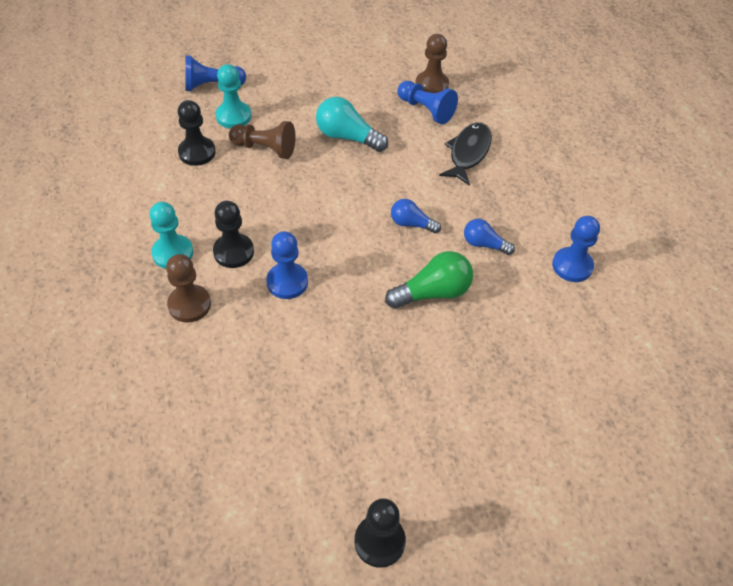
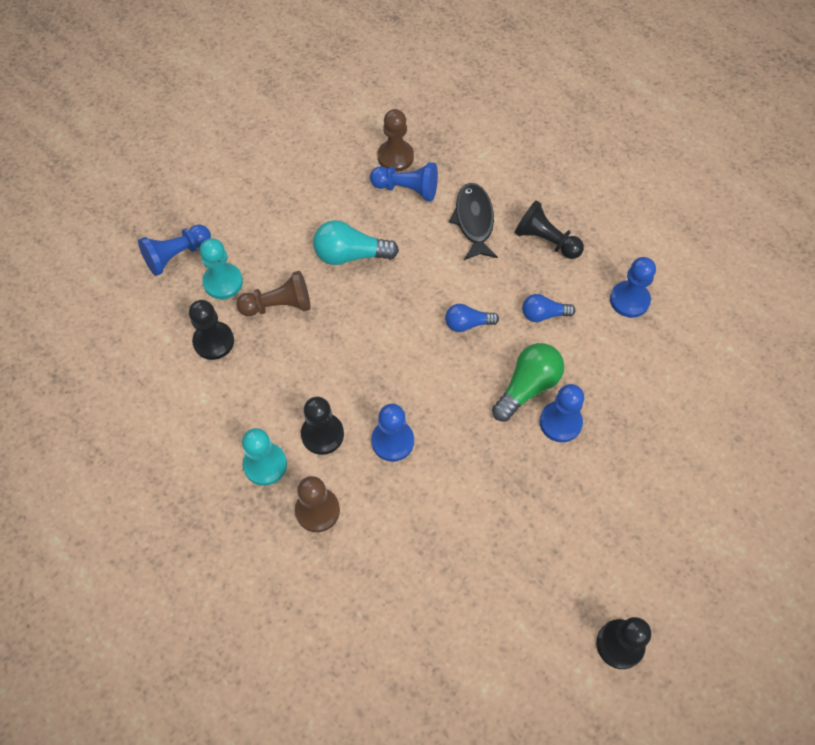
camera: 25 degrees left, 10 degrees up
(444, 333) = (560, 422): none -> blue pawn
(523, 191) = (546, 240): none -> black pawn

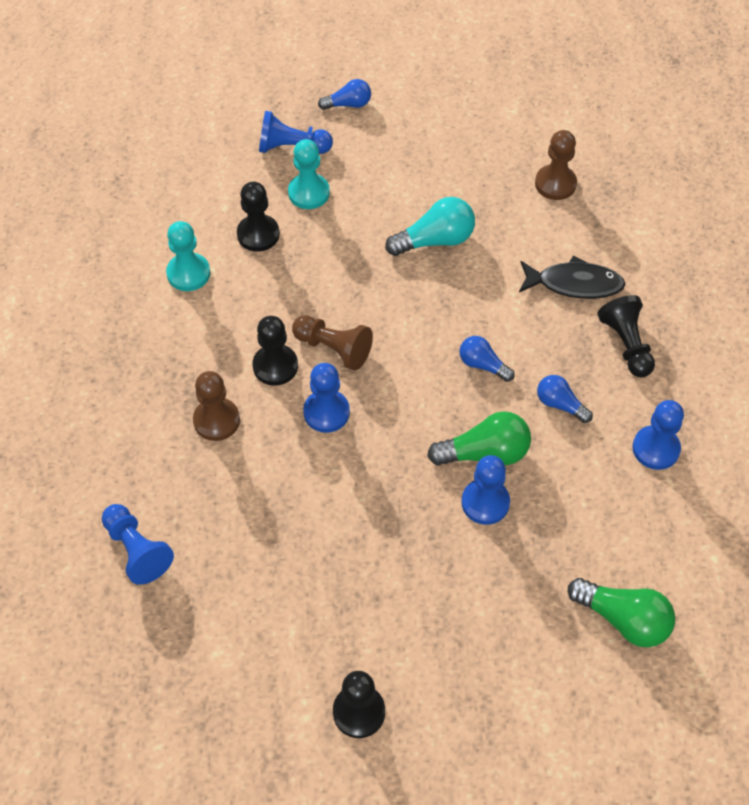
camera: 40 degrees right, 5 degrees down
(190, 193) = (348, 104): none -> blue light bulb
(265, 465) = (209, 356): turquoise pawn -> turquoise pawn (188, 273)
(279, 305) = (336, 241): brown pawn -> brown pawn (333, 348)
(350, 255) = (435, 240): turquoise light bulb -> turquoise light bulb turned 120 degrees clockwise
(407, 189) = (539, 217): blue pawn -> blue pawn (137, 550)
(474, 221) = (574, 284): black fish -> black fish turned 60 degrees clockwise
(717, 434) = (623, 619): none -> green light bulb

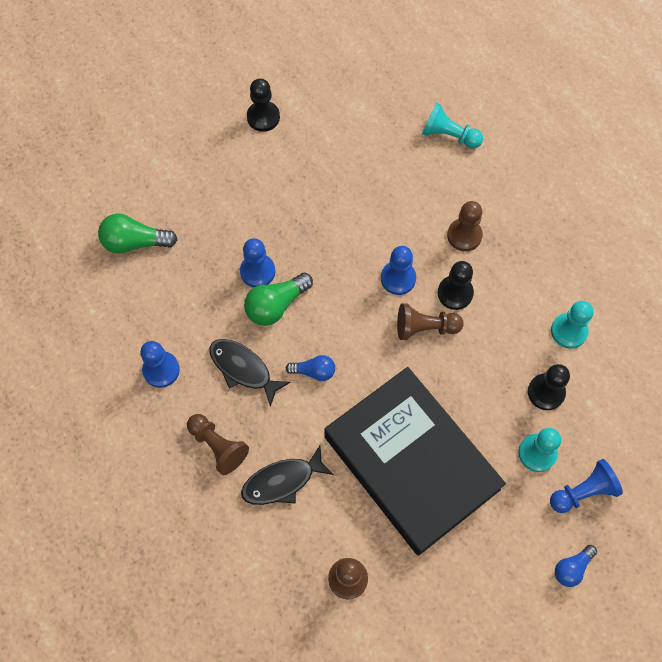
camera: 150 degrees right, 10 degrees up
(137, 550) = (449, 135): blue pawn -> turquoise pawn
(435, 240) = (411, 463): turquoise light bulb -> black book
(560, 404) = (243, 369): blue light bulb -> black fish
(626, 344) = (218, 446): black pawn -> brown pawn

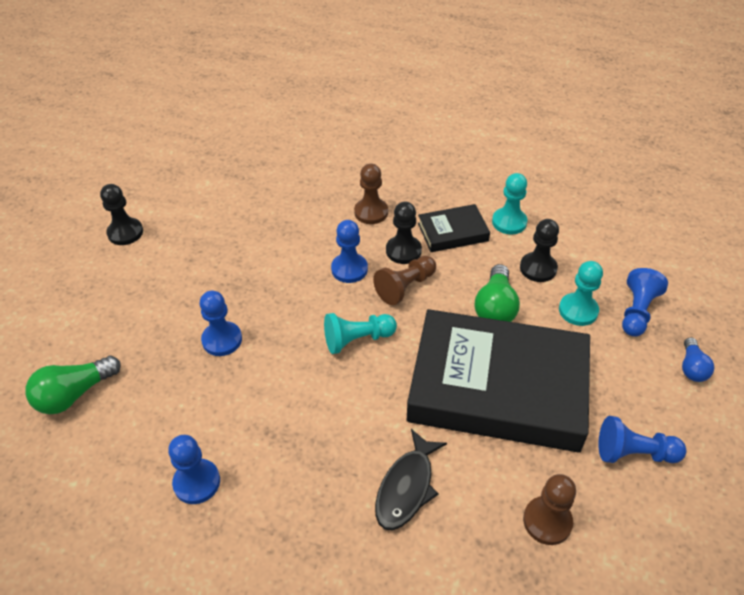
camera: 40 degrees left, 20 degrees down
(218, 446) = (316, 506): brown pawn -> none
(243, 369) = (280, 423): black fish -> none
(276, 305) = (263, 353): green light bulb -> green light bulb (495, 308)
(314, 371) = (347, 379): blue light bulb -> none
(449, 135) = (295, 162): turquoise pawn -> turquoise pawn (357, 339)
(455, 587) = (634, 453): none -> blue pawn
(512, 305) = (452, 232): none -> black book

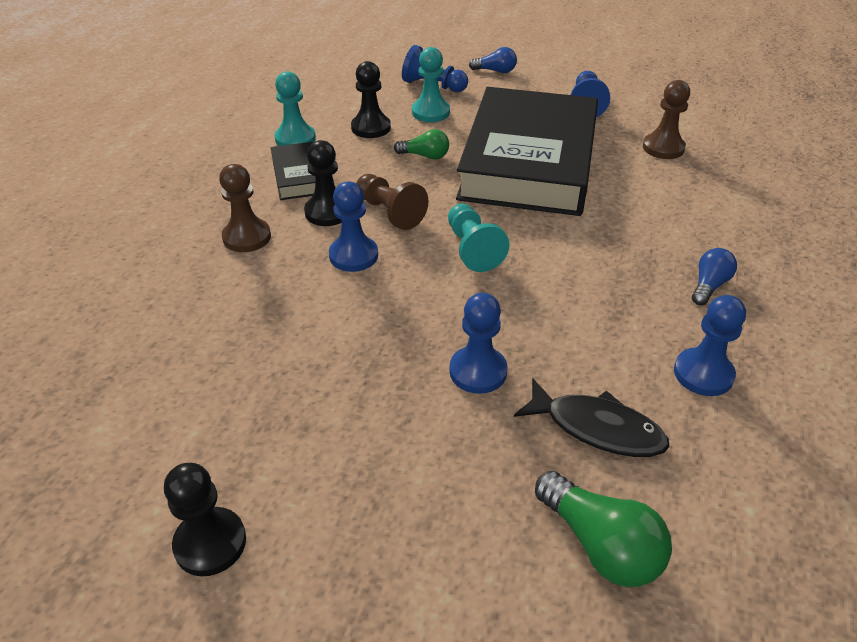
camera: 90 degrees left, 5 degrees down
(302, 513) = (709, 285): none -> blue light bulb
(407, 487) = (656, 218): black fish -> black fish (597, 428)
(495, 308) = (425, 156): green light bulb -> green light bulb, size x0.62

